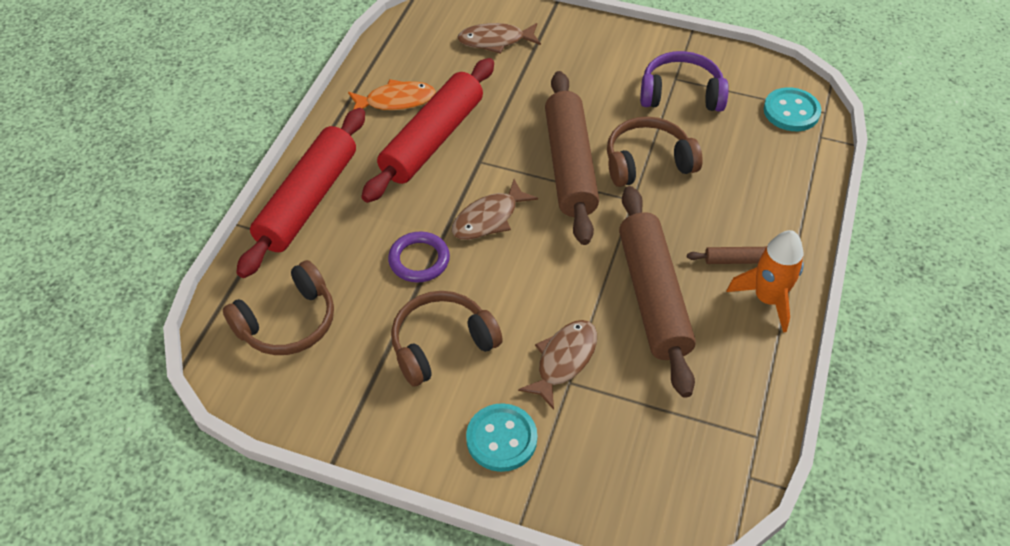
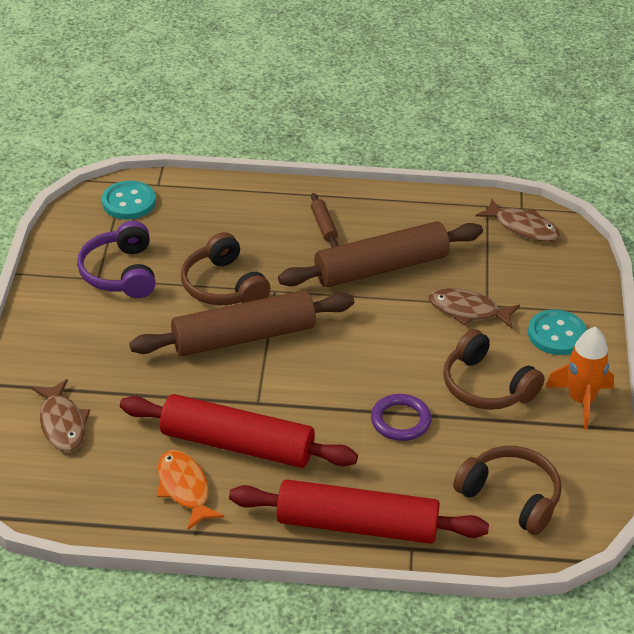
camera: 105 degrees left, 10 degrees down
(489, 218) = (331, 382): brown fish -> brown fish (523, 227)
(767, 299) = (358, 206): orange rocket -> orange rocket (581, 400)

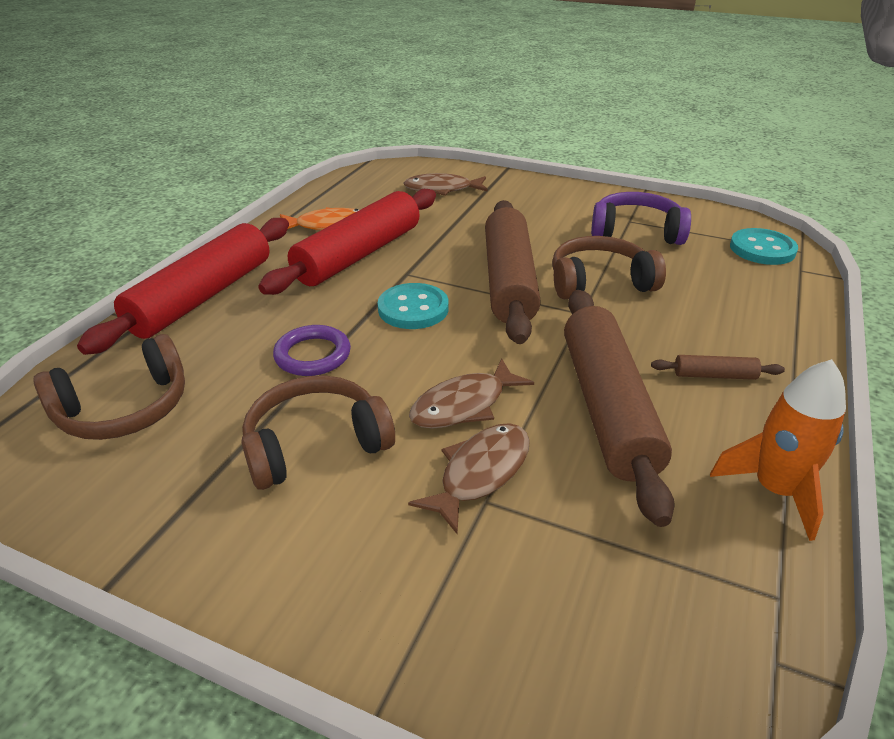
camera: 110 degrees right, 5 degrees down
(523, 227) = (702, 636): brown fish -> brown fish (464, 405)
(556, 334) = (372, 571): turquoise button -> turquoise button (413, 309)
(581, 400) = (210, 545): orange rocket -> orange rocket (775, 490)

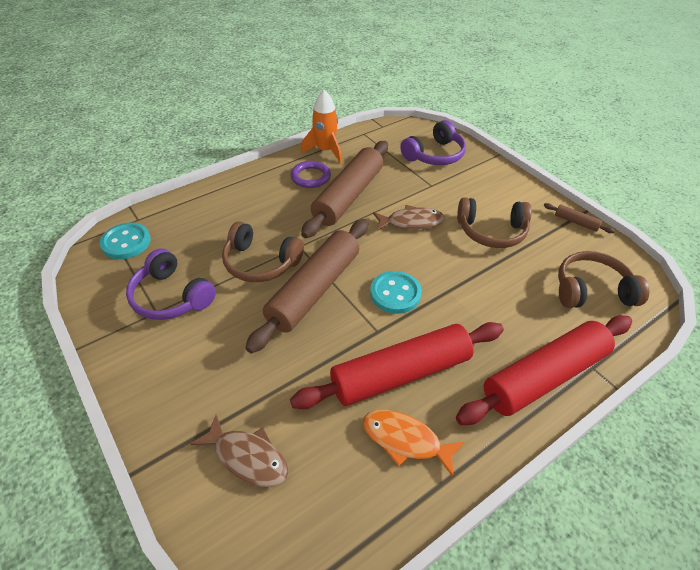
camera: 150 degrees left, 10 degrees up
(313, 355) = (476, 283): purple ring -> purple ring (310, 177)
(480, 473) = (426, 194): brown fish -> none
(546, 608) = (434, 155): none -> purple headphones
(714, 375) = (284, 189): brown rolling pin -> brown rolling pin (576, 222)

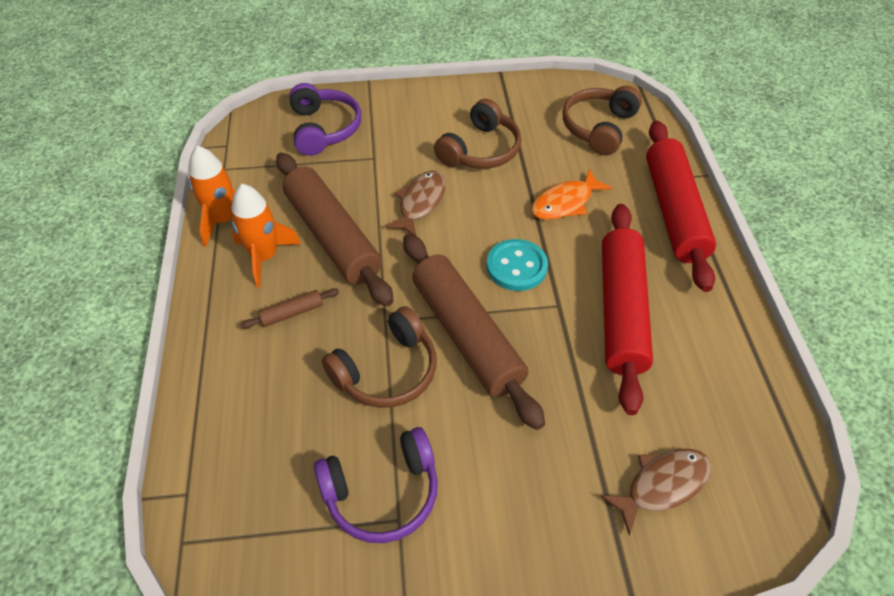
camera: 60 degrees left, 5 degrees up
(126, 242) = (229, 523): turquoise button -> none
(310, 177) = (265, 257): purple ring -> orange rocket
(405, 440) = (696, 343): orange fish -> orange fish (565, 203)
(576, 222) = (510, 87): brown rolling pin -> brown rolling pin (292, 313)

